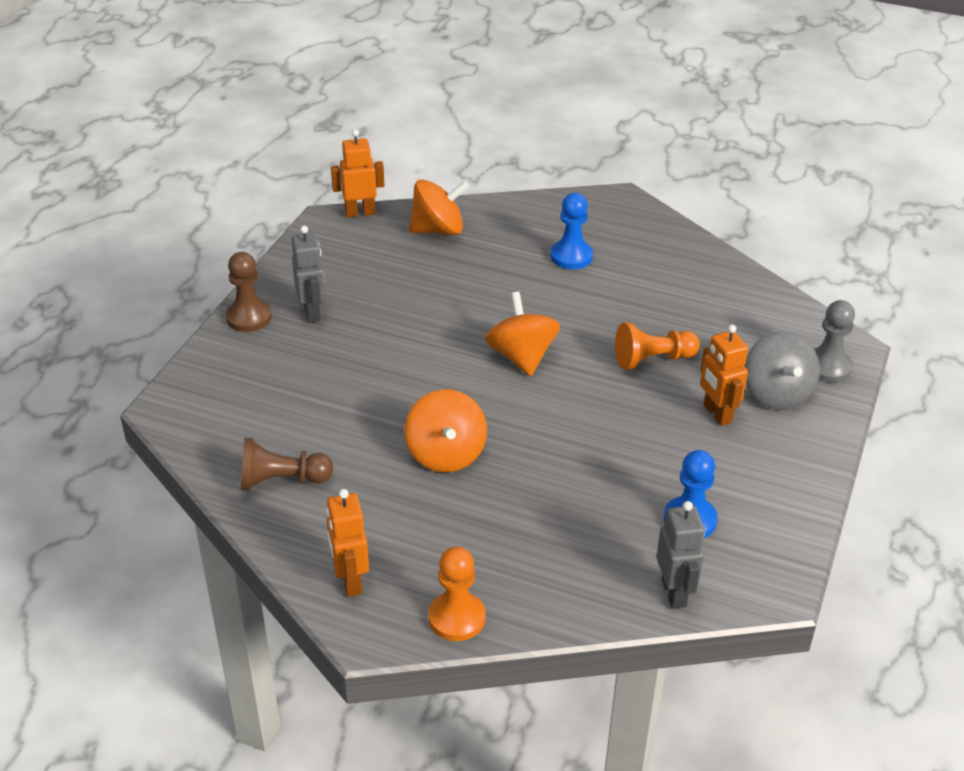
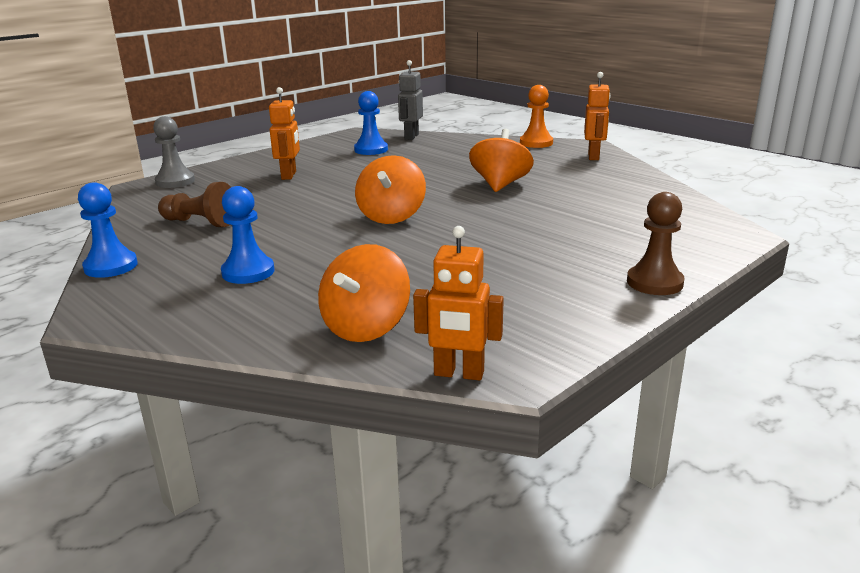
camera: 155 degrees left, 15 degrees down
(281, 480) = (632, 190): brown pawn -> brown pawn (200, 222)
(312, 312) = (576, 275): grey robot -> none
(438, 230) = (366, 327): orange spinning top -> orange spinning top turned 75 degrees counterclockwise
(652, 359) = (289, 201): orange pawn -> none
(683, 238) = (111, 266): none -> blue pawn
(776, 394) = (234, 177): grey spinning top -> none

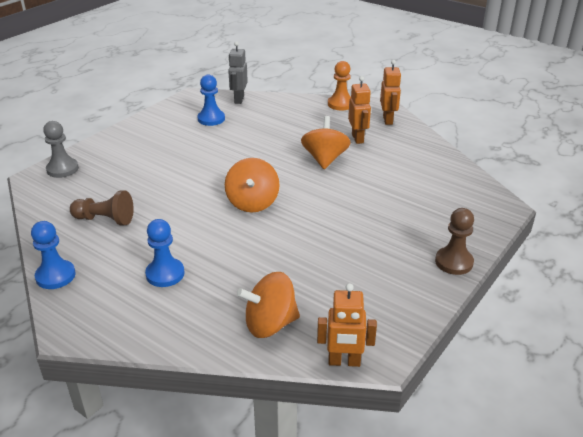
camera: 10 degrees left, 10 degrees up
(289, 175) = (155, 156): orange robot -> orange robot (358, 138)
(366, 327) = (270, 324): orange spinning top -> orange spinning top turned 60 degrees clockwise

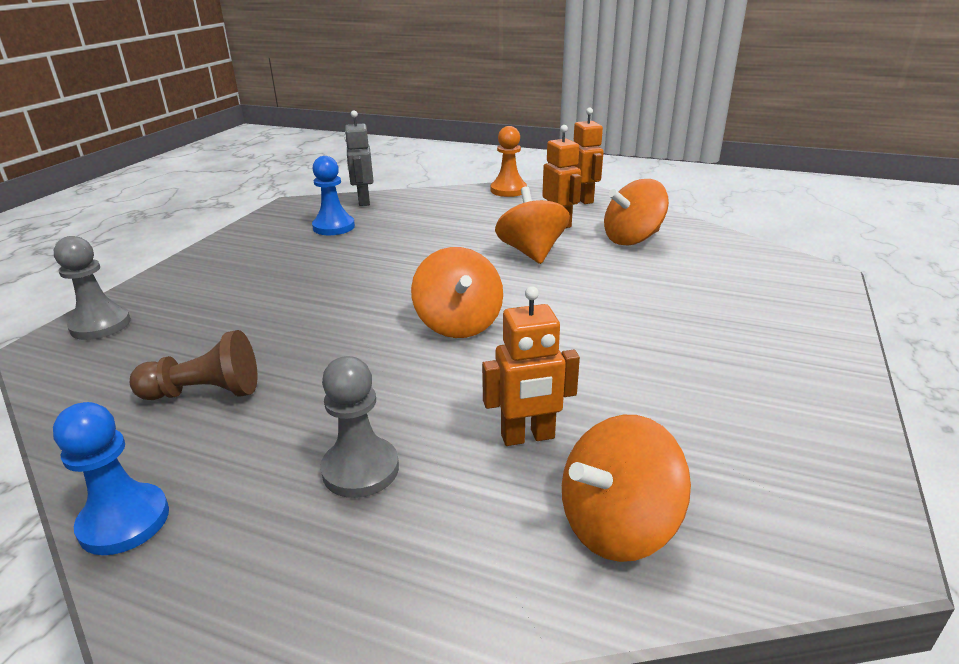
camera: 15 degrees left, 5 degrees down
(165, 274) = (360, 469): blue pawn -> grey pawn
(344, 362) = (809, 572): orange robot -> orange robot (528, 437)
(398, 159) = (632, 239): none -> orange spinning top
(454, 262) = (827, 356): brown pawn -> none

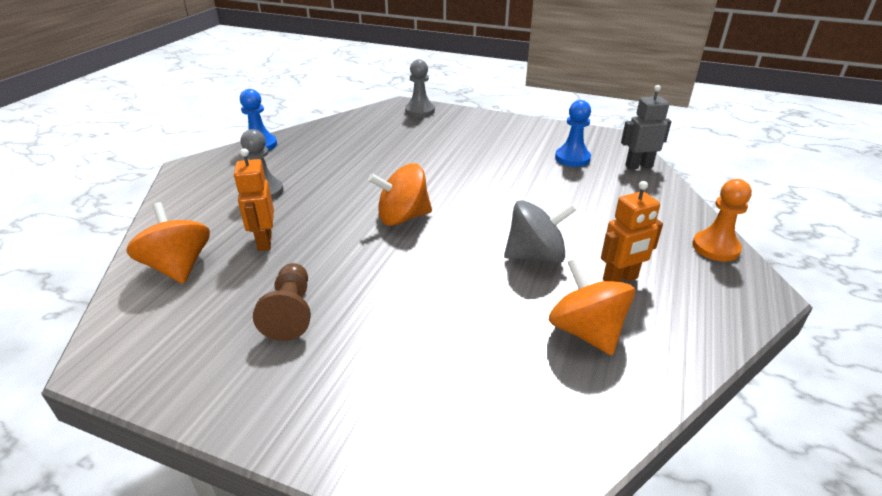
camera: 90 degrees right, 5 degrees up
(204, 392) = (345, 146): brown pawn -> brown pawn (290, 312)
(531, 252) = (535, 256): orange spinning top -> grey spinning top
(583, 199) = (713, 306): orange robot -> none

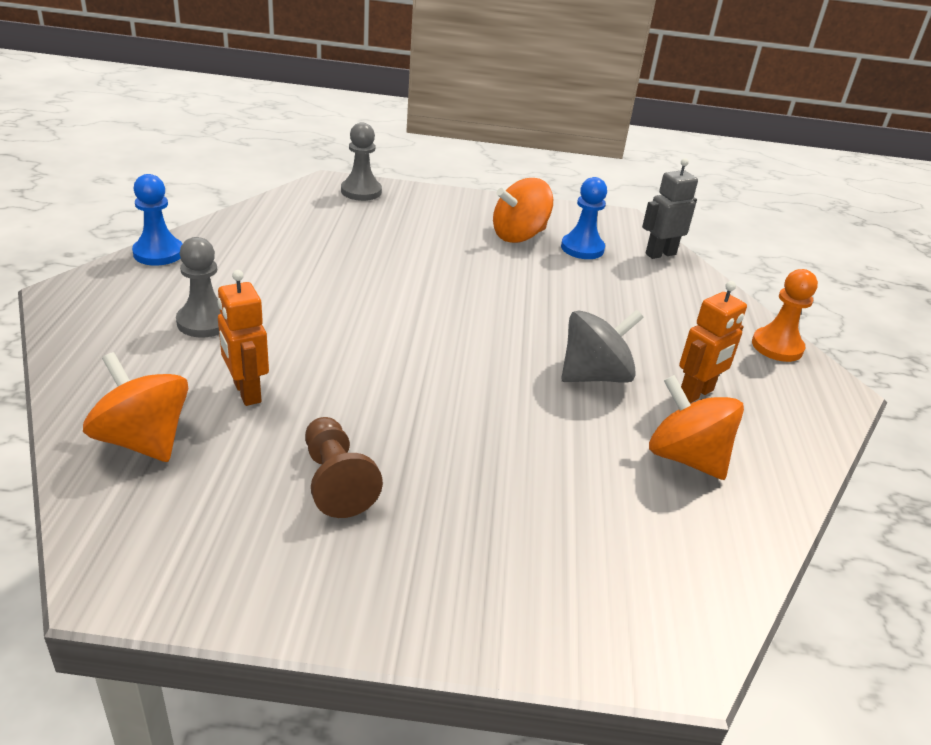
camera: 20 degrees left, 0 degrees up
(403, 217) = (414, 342): orange spinning top -> orange spinning top (519, 235)

